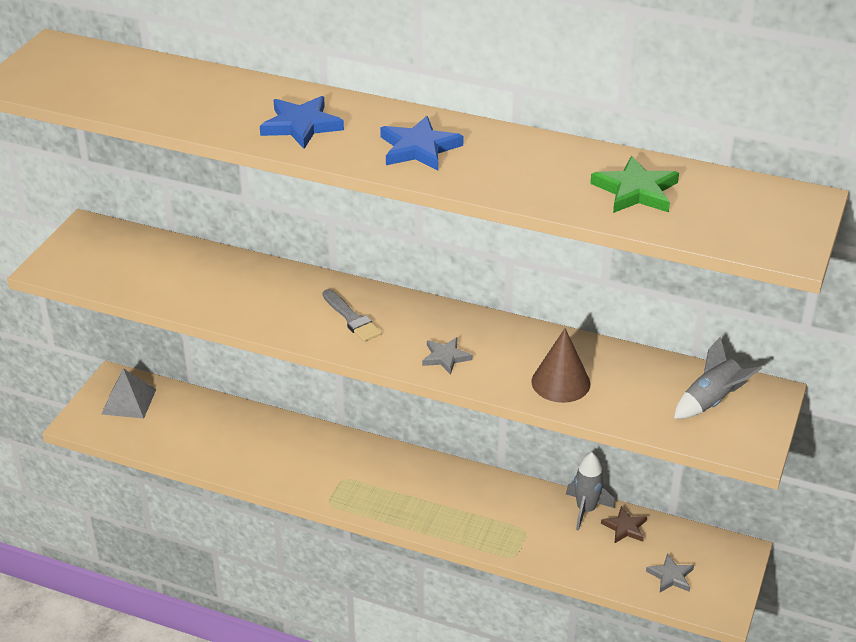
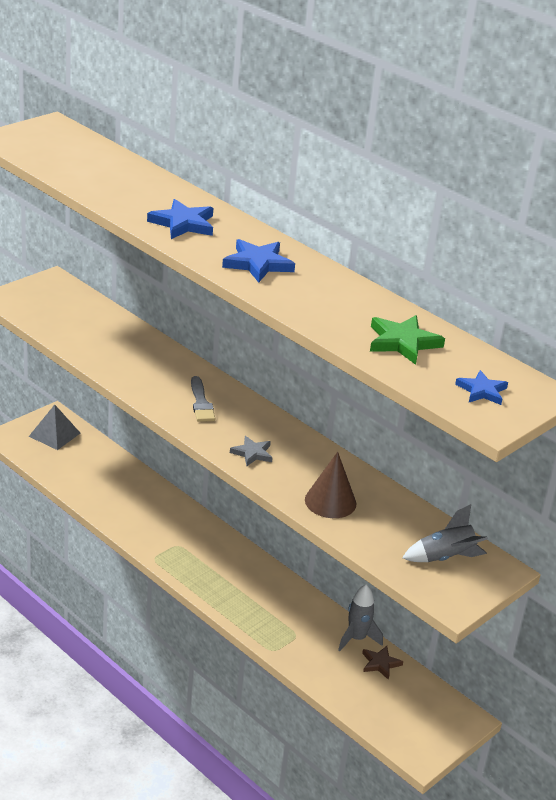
camera: 20 degrees right, 5 degrees down
(671, 576) = (393, 714): grey star -> none
(753, 219) = (482, 391): none -> blue star

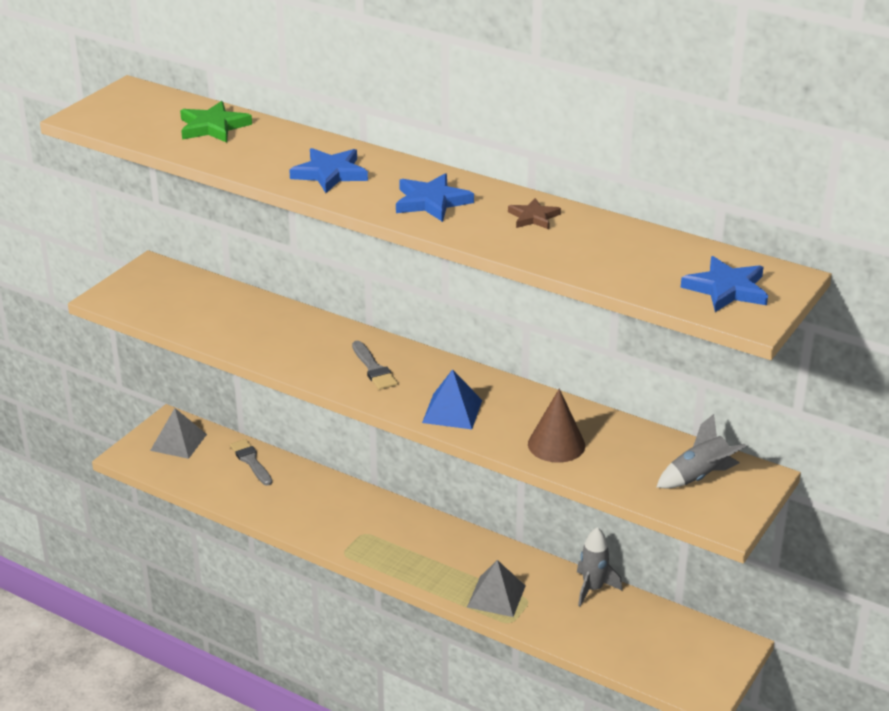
camera: 10 degrees left, 0 degrees up
(108, 463) = (251, 461): none -> grey brush
(252, 453) = (452, 411): grey star -> blue pyramid
(270, 625) = (496, 596): none -> grey pyramid
(380, 664) = (627, 609): brown star -> brown star (533, 217)
(403, 342) = (623, 255): green star -> green star (213, 127)
(482, 391) = (726, 289): blue star -> blue star, size x1.54

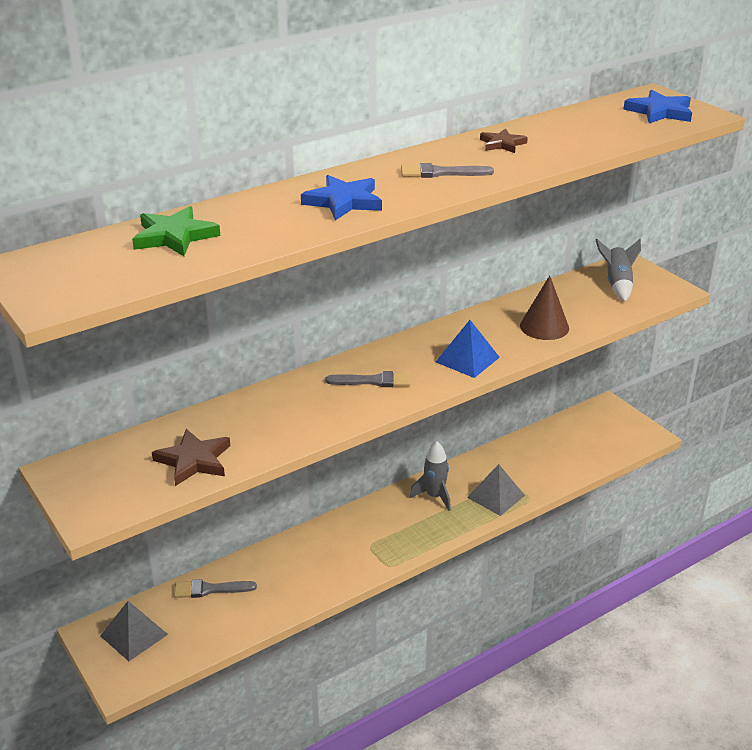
camera: 65 degrees left, 0 degrees up
(198, 317) = (194, 460): none -> brown star
(431, 202) = (440, 173): blue star -> grey brush
(593, 589) = (514, 447): grey rocket -> grey rocket (434, 496)

